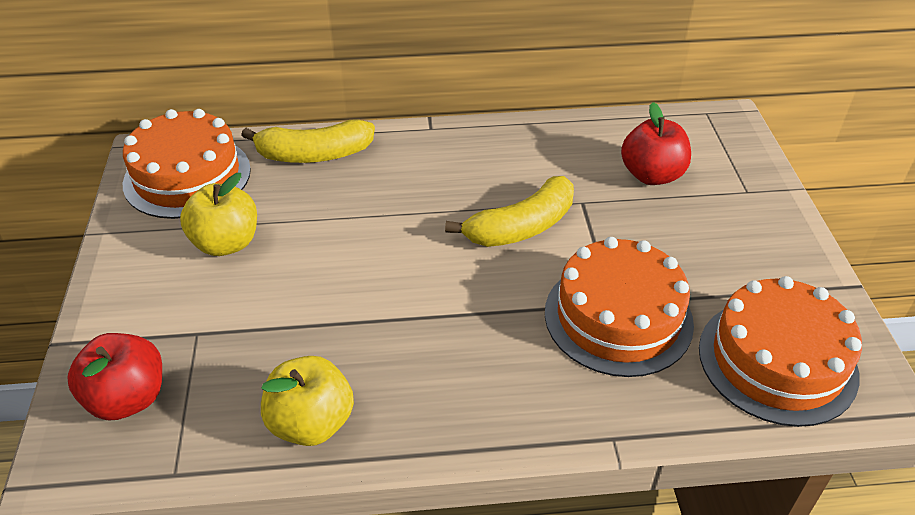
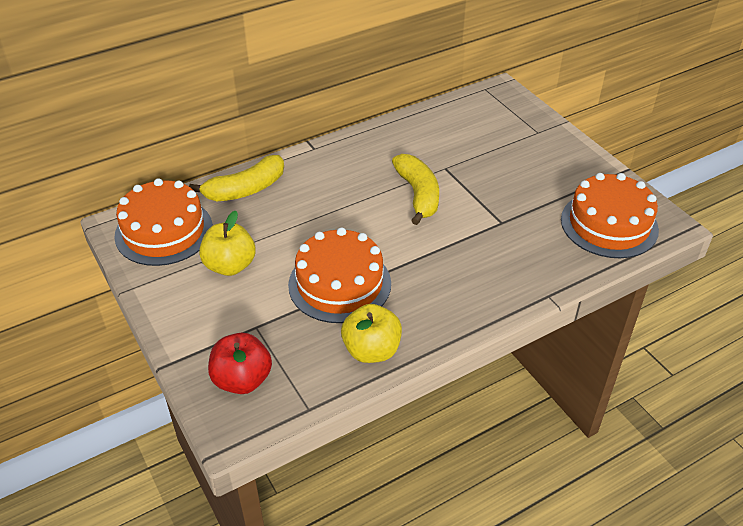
camera: 25 degrees left, 0 degrees up
(521, 227) = (418, 194): yellow banana -> yellow banana turned 45 degrees counterclockwise
(618, 317) = (510, 229): orange cake -> orange cake (339, 284)
(651, 175) = (476, 138): red apple -> none

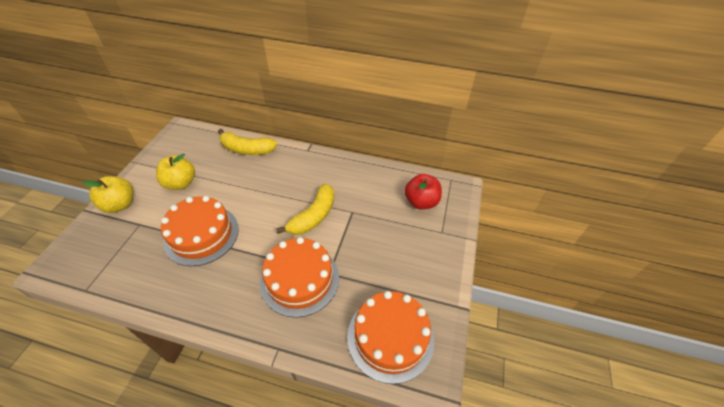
camera: 45 degrees right, 5 degrees up
(164, 231) = (187, 145): orange cake -> orange cake (300, 279)
(242, 380) = (93, 246): red apple -> red apple (421, 202)
(371, 350) = (153, 286): yellow apple -> yellow apple (120, 205)

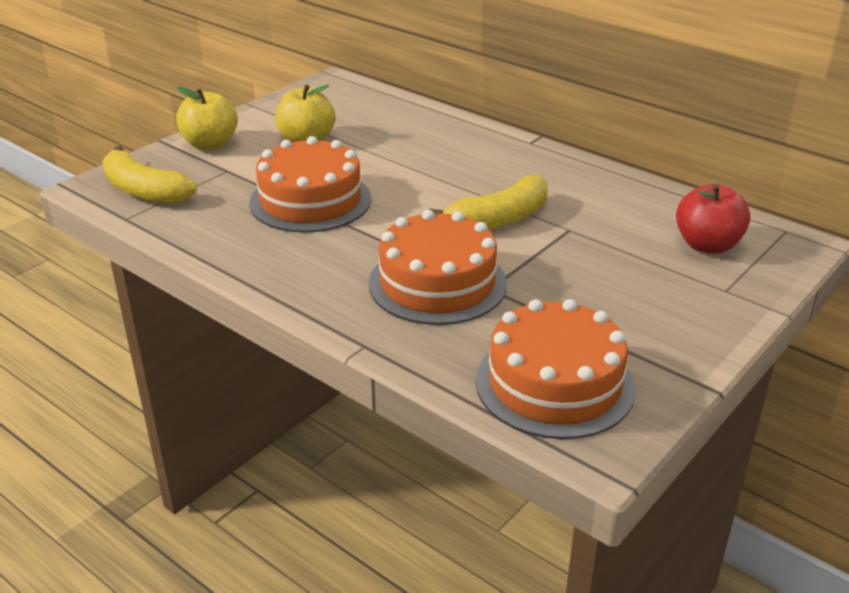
camera: 25 degrees right, 15 degrees down
(247, 149) = (428, 122): yellow banana -> yellow banana (144, 191)

